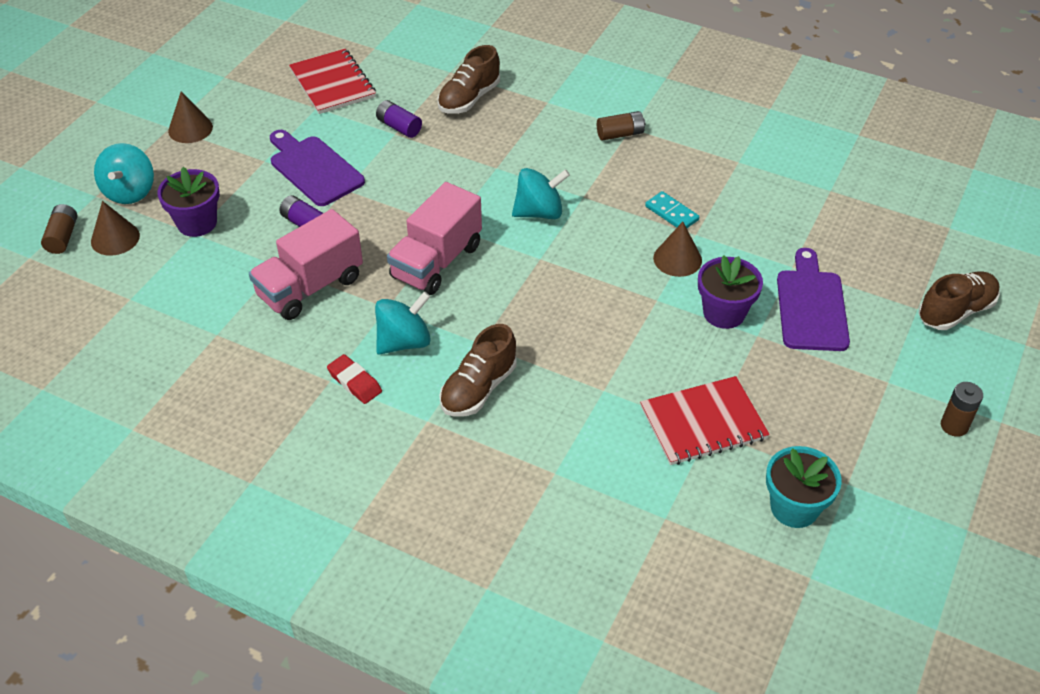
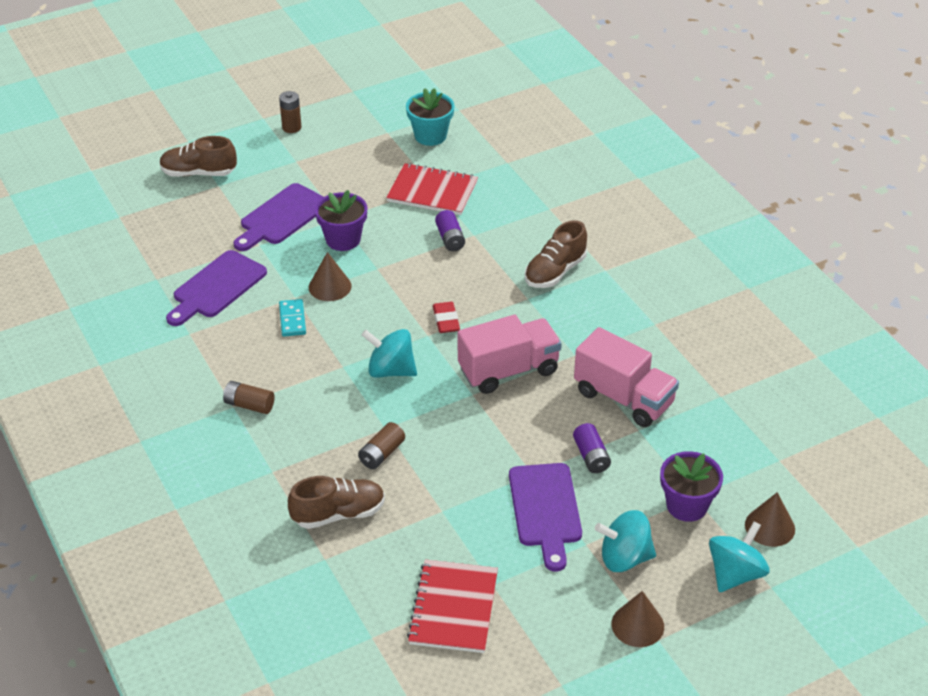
camera: 145 degrees left, 5 degrees down
(63, 237) = (819, 553): brown battery -> brown battery (381, 454)
(310, 287) = (624, 398): pink truck -> pink truck turned 45 degrees clockwise
(354, 382) = (637, 314): red eraser -> red eraser (446, 320)
(399, 127) = (432, 516): purple battery -> purple battery (450, 239)
(404, 341) = (581, 324): turquoise spinning top -> turquoise spinning top (624, 558)
(478, 389) = (555, 272): brown shoe -> brown shoe turned 150 degrees clockwise
(771, 208) = (216, 287): none -> purple cutting board

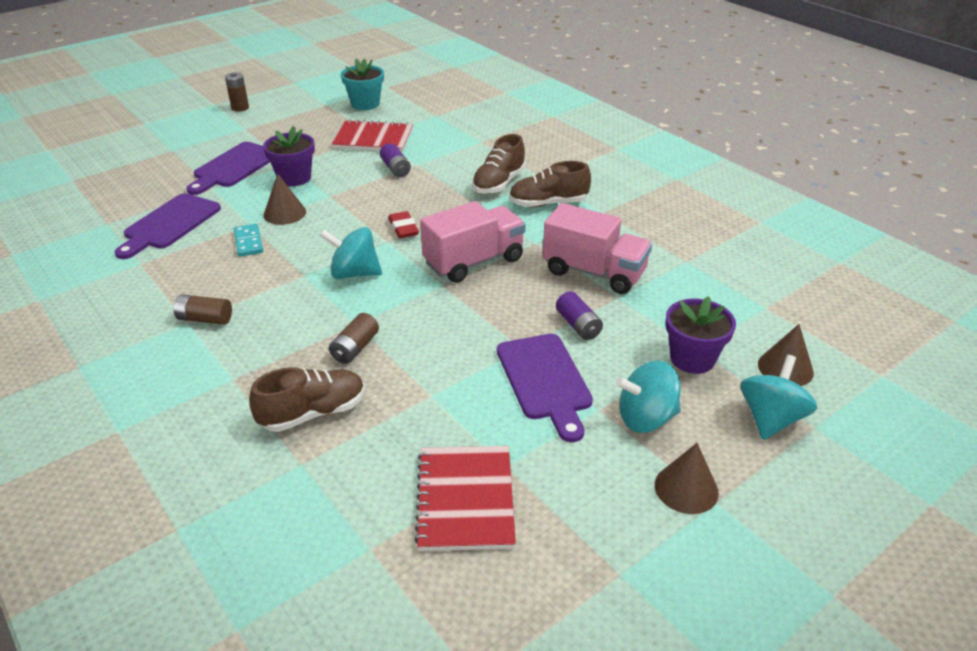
camera: 10 degrees left, 5 degrees down
(198, 173) = (153, 143): brown shoe -> brown shoe (548, 203)

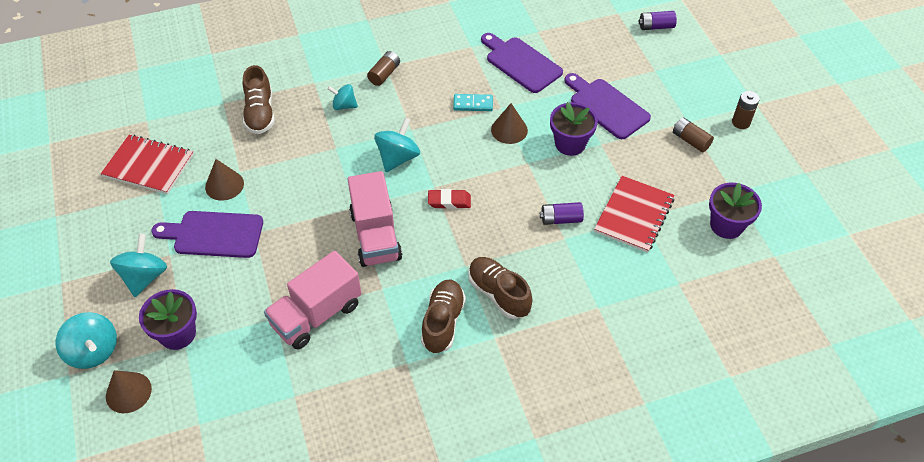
camera: 110 degrees right, 15 degrees up
(275, 337) = (344, 105): none -> turquoise spinning top
(355, 348) = (309, 143): brown battery -> brown battery (690, 140)
(365, 104) = (726, 225): turquoise flower pot -> purple flower pot
(578, 325) = (257, 276): purple battery -> purple battery (656, 27)
(686, 488) = (80, 272): brown cone -> brown cone (224, 185)

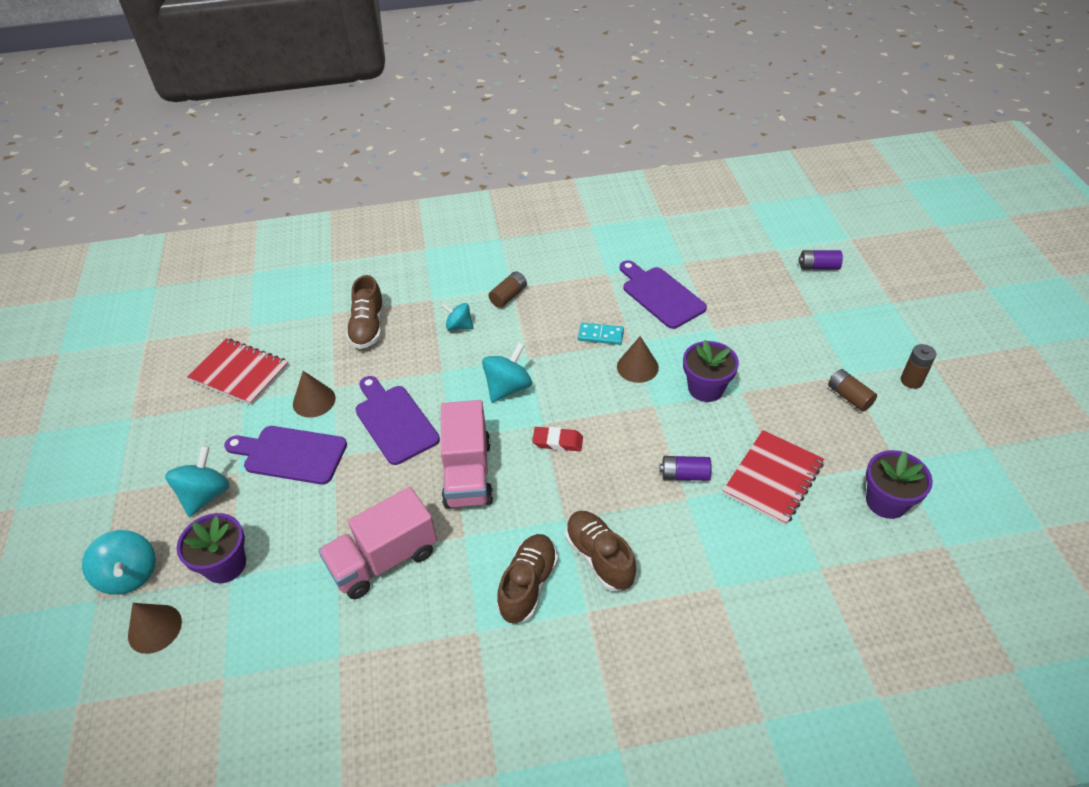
camera: 10 degrees right, 5 degrees down
(606, 106) = (752, 350): purple cutting board -> purple cutting board (394, 421)

